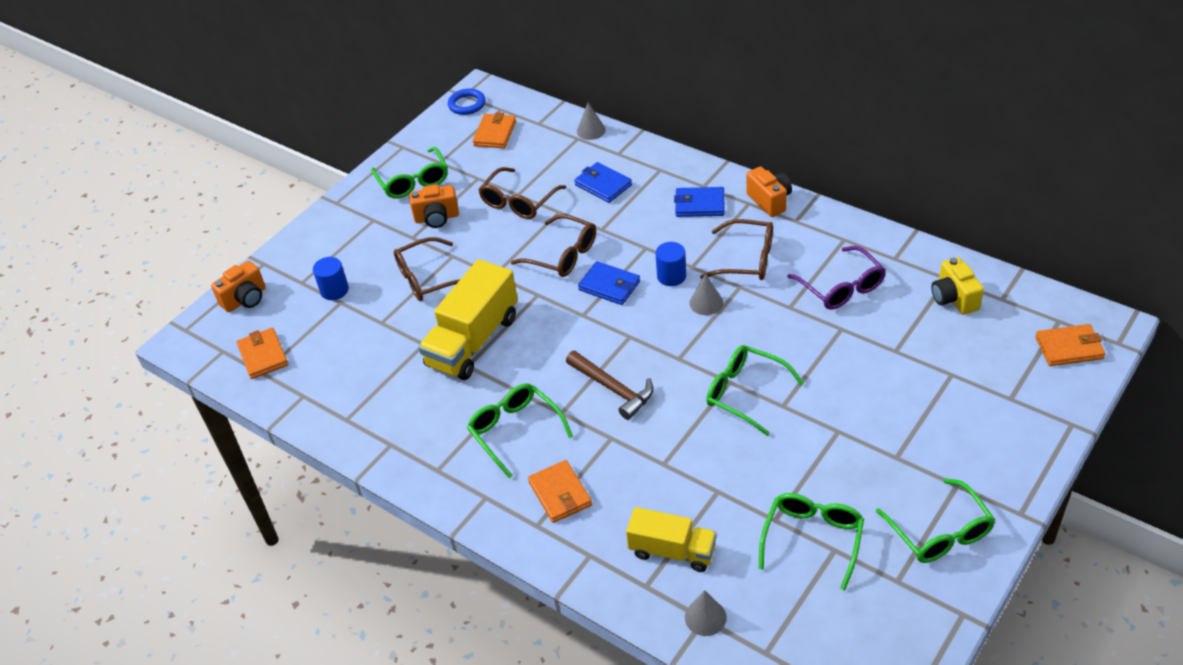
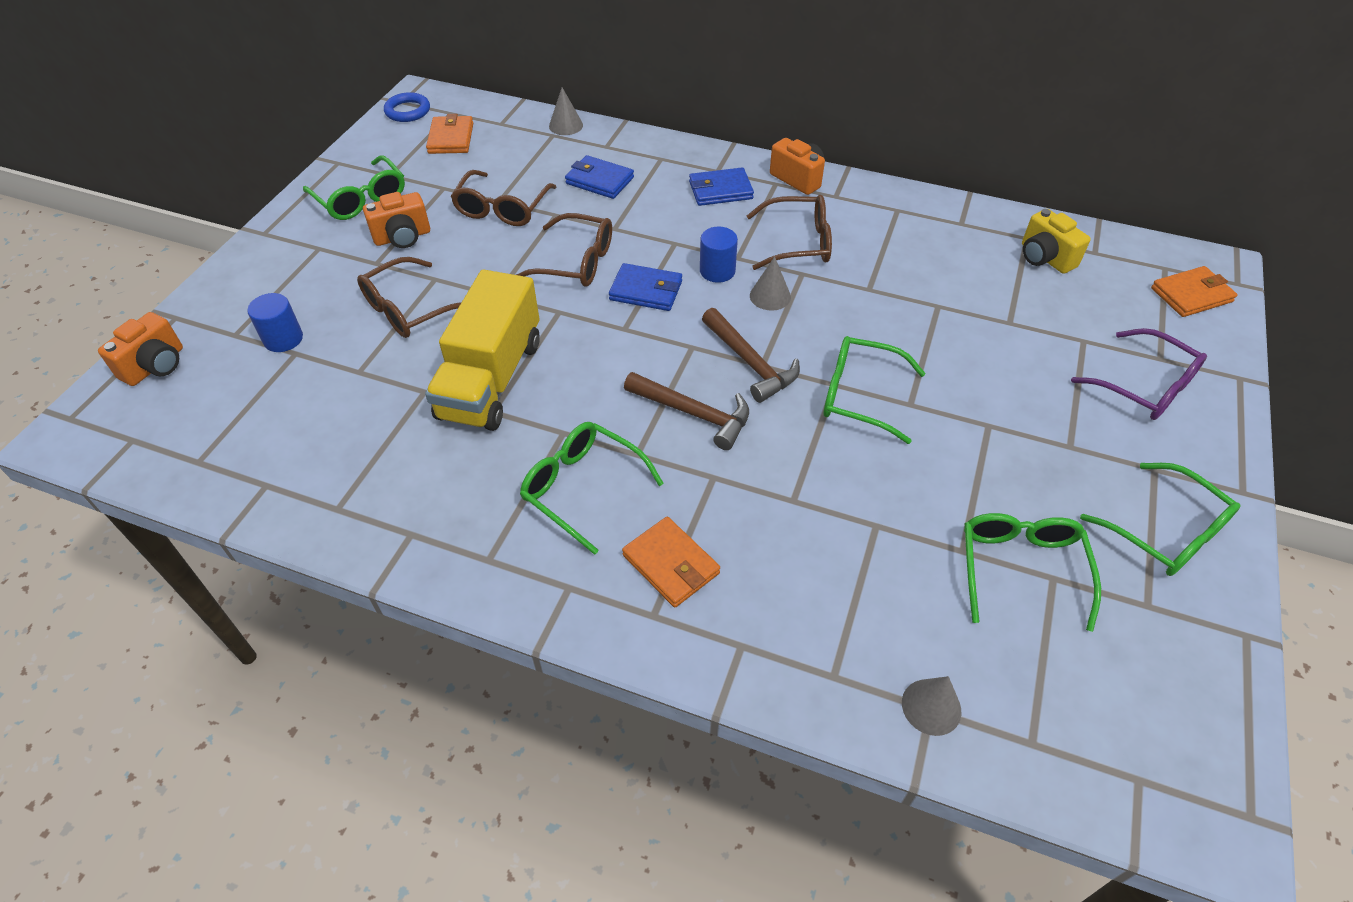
camera: 20 degrees left, 5 degrees up
(263, 355) = (195, 438): orange wallet -> none
(670, 355) = (750, 363): none -> brown hammer
(672, 551) = (850, 618): yellow truck -> none
(841, 287) = (918, 261): purple glasses -> purple glasses (1145, 387)

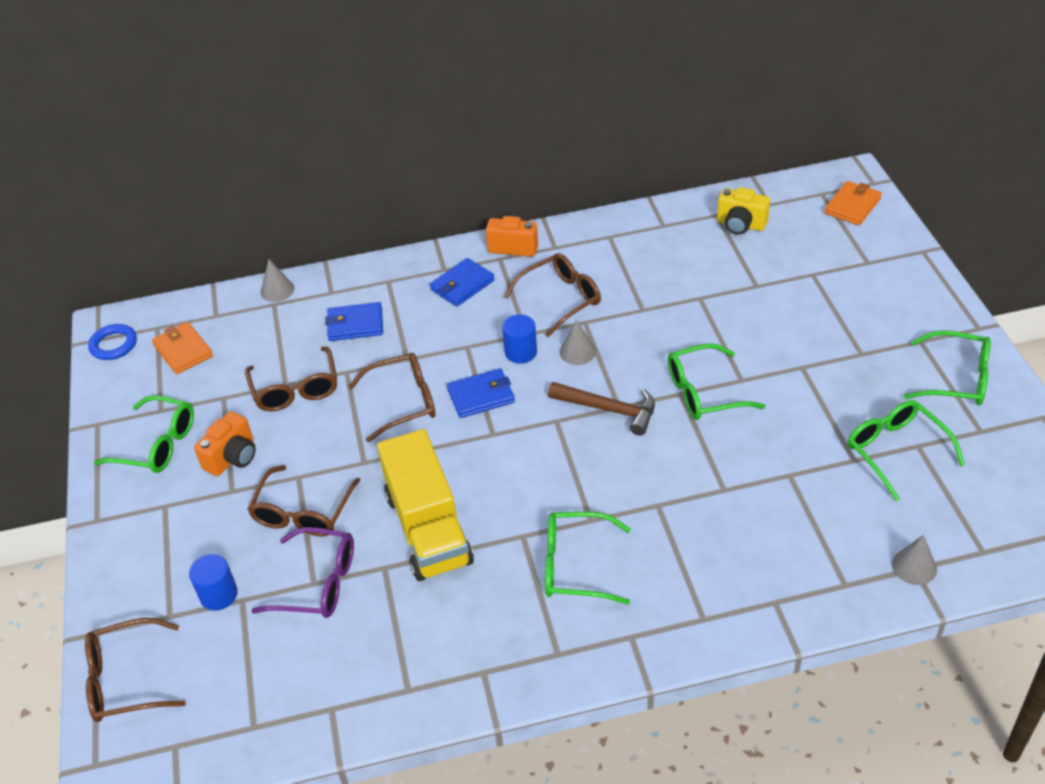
camera: 30 degrees left, 5 degrees down
(155, 366) = (126, 680): orange camera -> brown glasses
(671, 564) = (684, 579): orange wallet -> none
(694, 414) = (604, 468): brown hammer -> none
(1145, 387) = (874, 287): purple glasses -> purple glasses (318, 583)

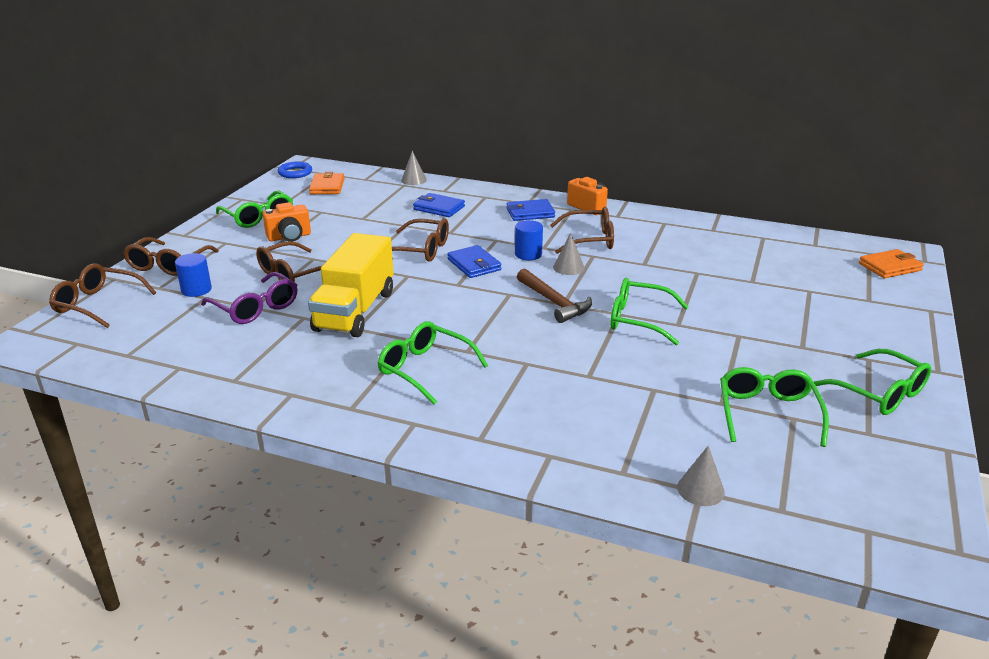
camera: 30 degrees right, 15 degrees down
(296, 389) = (365, 222): brown glasses -> brown glasses (168, 265)
(481, 396) = (474, 265): blue wallet -> blue wallet turned 45 degrees clockwise
(740, 225) = (777, 248): yellow camera -> none

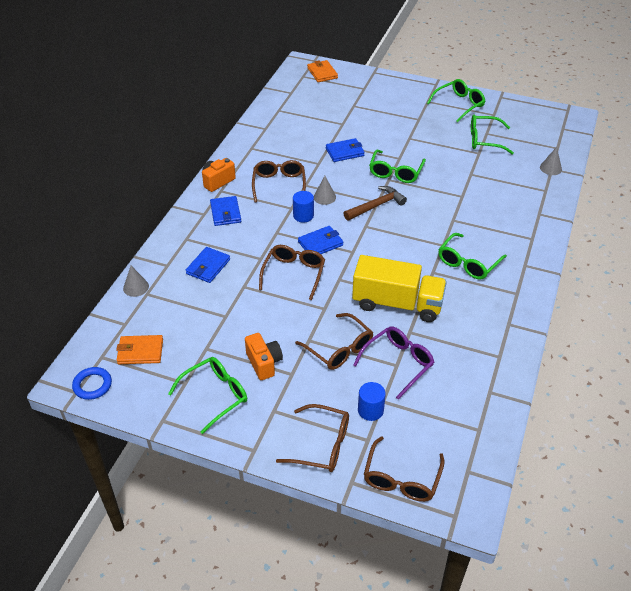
camera: 90 degrees left, 15 degrees up
(677, 282) = (345, 152): none -> blue wallet

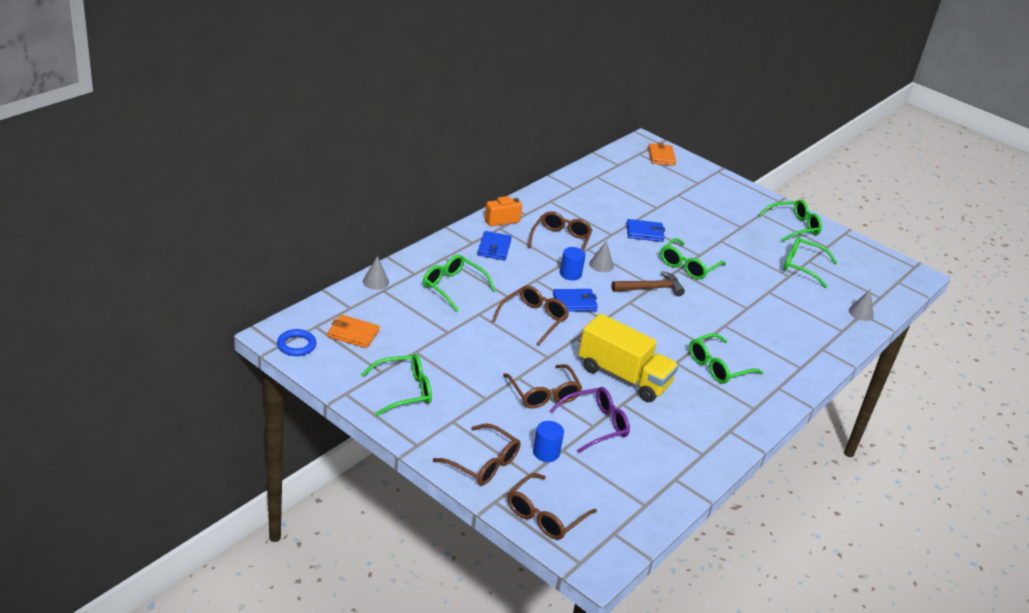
camera: 15 degrees right, 10 degrees down
(208, 267) = (453, 287): blue wallet -> green glasses
(264, 363) = (464, 381): orange camera -> none

